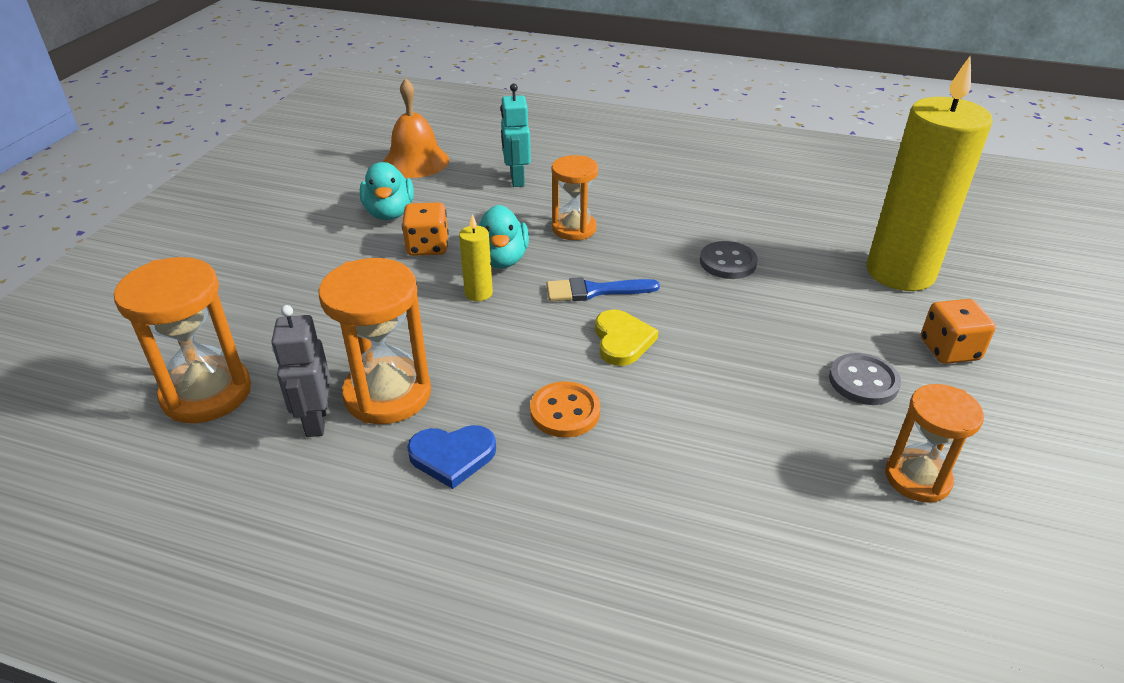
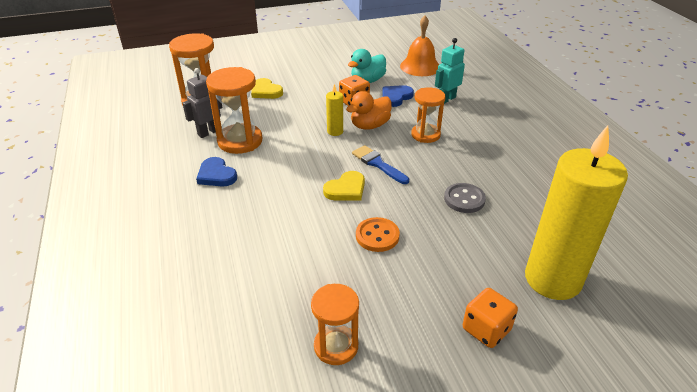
camera: 55 degrees right, 0 degrees up
(279, 312) = (266, 91): none -> yellow heart
(462, 210) = (396, 97): none -> blue heart
(501, 259) = (370, 125): turquoise duck -> orange duck
(565, 412) = (273, 193): orange button -> orange button (377, 236)
(863, 381) = (406, 295): grey button -> none

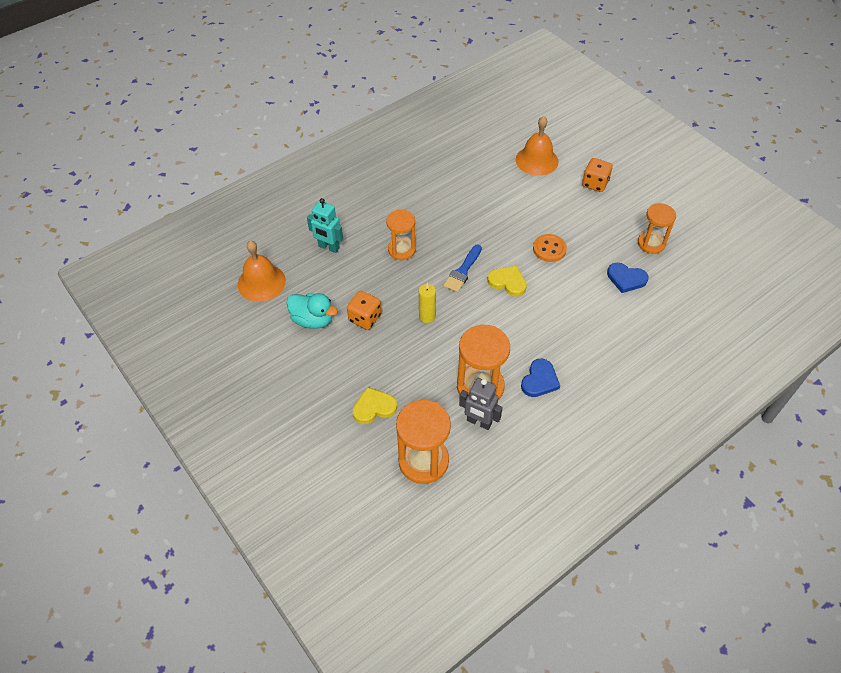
camera: 110 degrees left, 15 degrees up
(266, 91) = (374, 407): yellow heart -> yellow heart turned 135 degrees counterclockwise
(370, 125) = (404, 293): orange duck -> none
(396, 97) = (340, 287): blue heart -> blue heart (626, 279)
(464, 199) = (481, 210): grey button -> none
(552, 279) = (537, 160): yellow candle -> orange bell

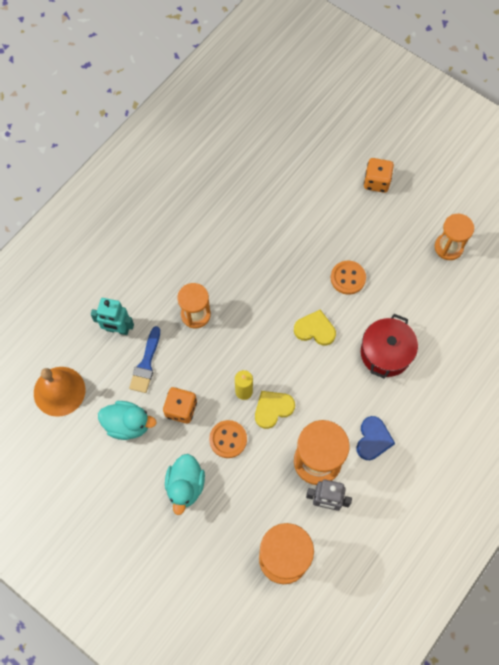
camera: 15 degrees left, 15 degrees up
(348, 380) = (185, 486): none -> turquoise duck
(374, 407) = (219, 511): yellow heart -> yellow heart (273, 409)
(400, 351) = (228, 439): none -> orange button
(462, 271) = (266, 327): blue brush -> blue brush (146, 364)
(537, 160) = (309, 164): orange bell -> none
(570, 313) = (385, 353): none -> red pot
(626, 279) = (432, 297): blue heart -> none

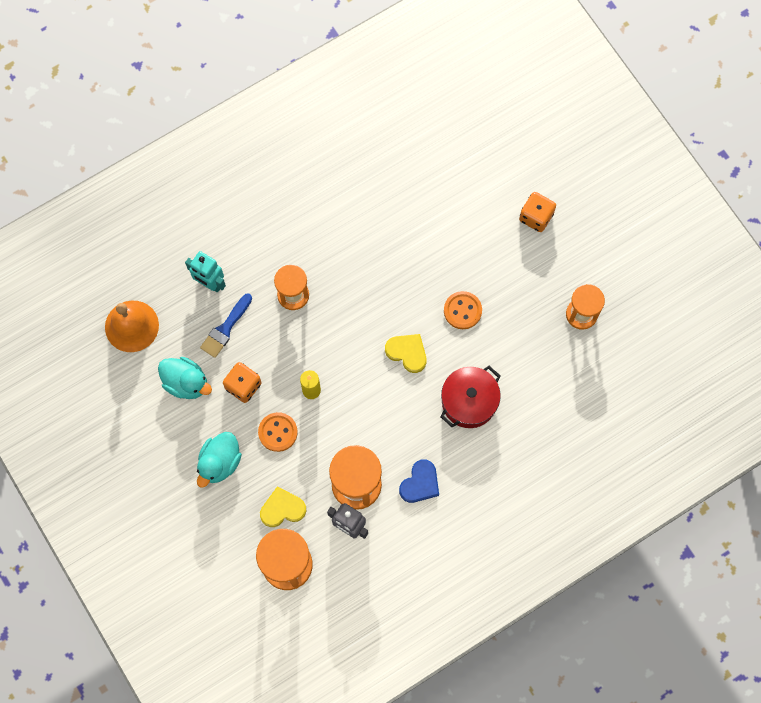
camera: 20 degrees right, 5 degrees up
(273, 409) = (333, 418): yellow heart -> yellow heart (282, 509)

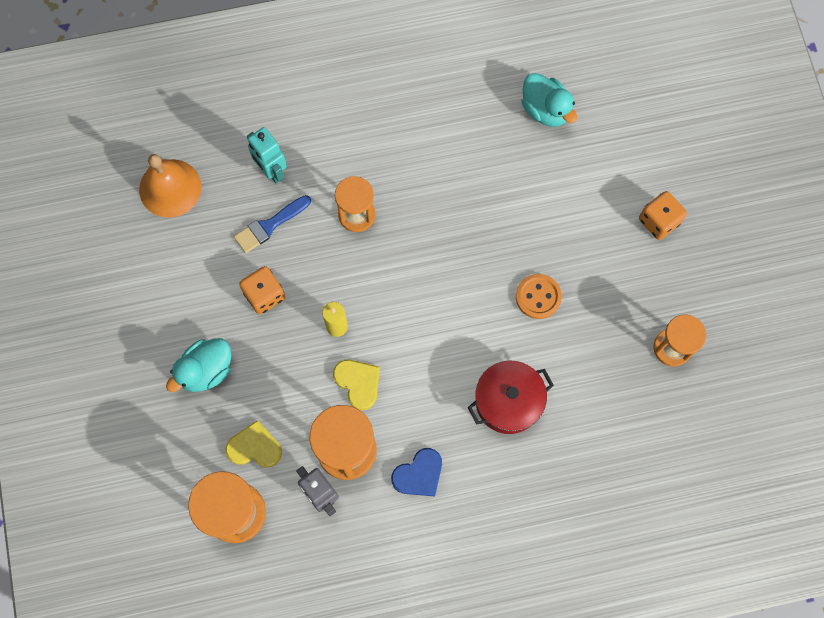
camera: 20 degrees right, 0 degrees up
(186, 383) = (204, 270): turquoise duck -> turquoise duck (545, 110)
(278, 432) = (282, 359): orange button -> none
(407, 352) = (459, 322): yellow heart -> yellow heart (358, 383)

